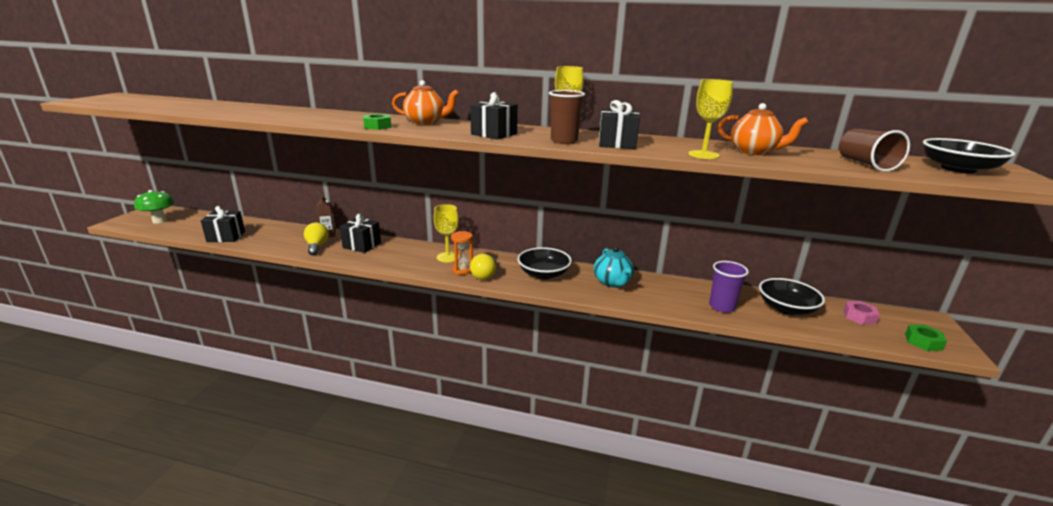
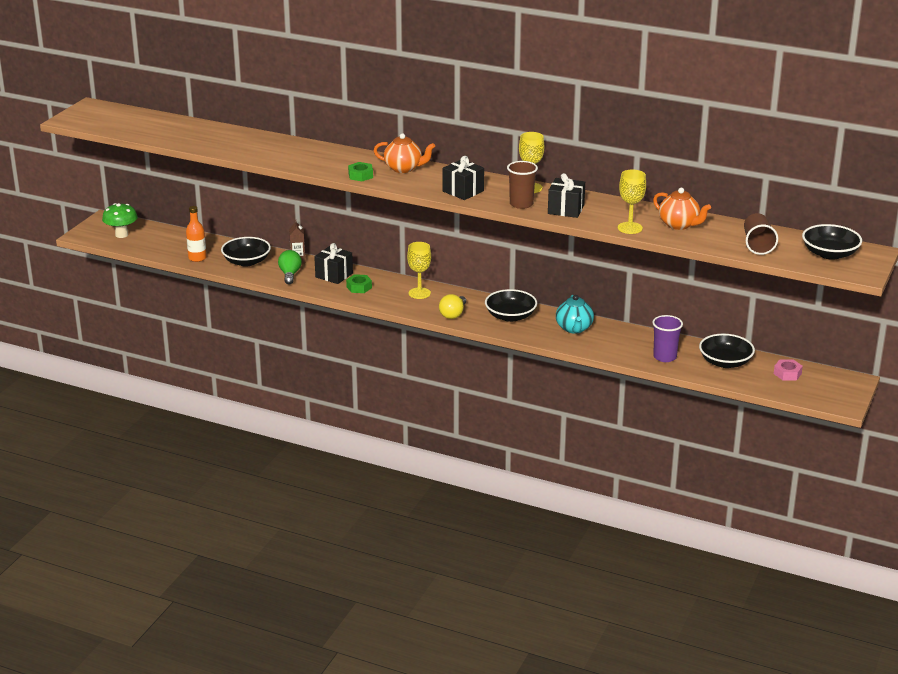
camera: 10 degrees right, 5 degrees up
(226, 237) = (197, 258): black gift -> orange bottle
(276, 237) = (246, 261): none -> black bowl
(317, 246) = (290, 274): yellow light bulb -> green light bulb
(462, 270) = (433, 308): orange hourglass -> none
(923, 342) = (821, 396): green nut -> green nut (359, 287)

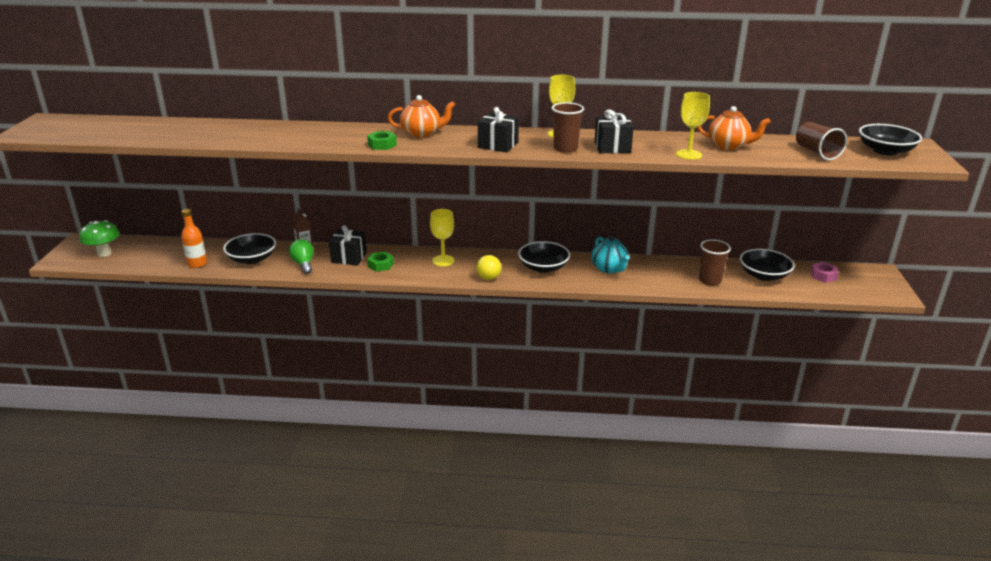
camera: 20 degrees left, 0 degrees up
(664, 357) = (710, 280): purple cup -> brown cup

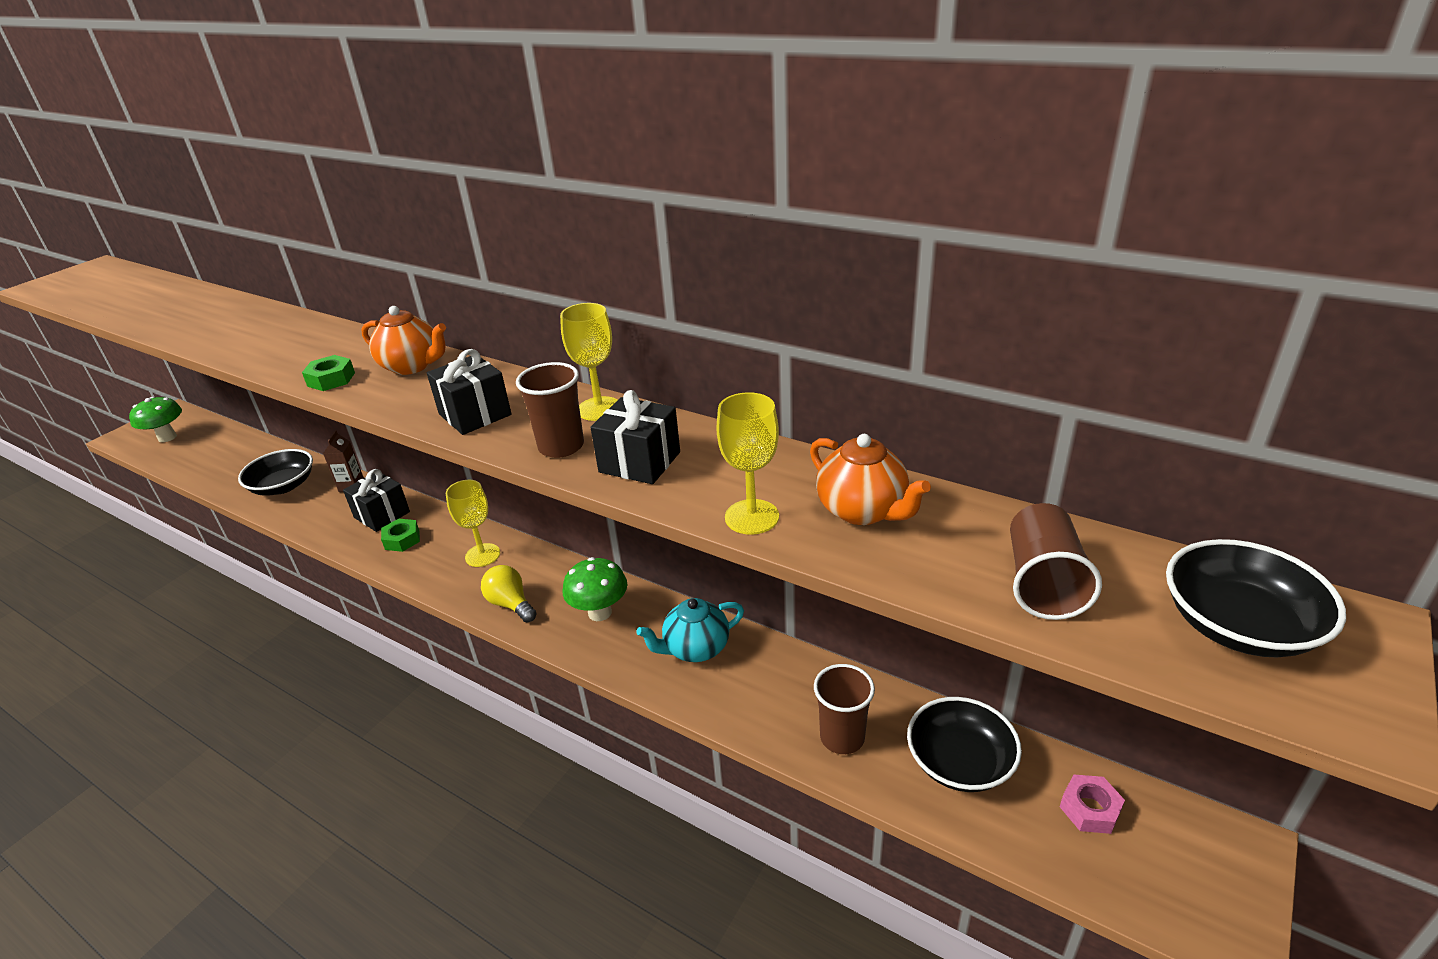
camera: 30 degrees right, 5 degrees up
(197, 264) = (225, 478): orange bottle -> none
(303, 264) = (323, 511): green light bulb -> none
(489, 275) = (511, 604): yellow light bulb -> yellow light bulb turned 105 degrees clockwise
(543, 267) = (600, 612): black bowl -> green mushroom
(609, 269) = (695, 648): turquoise teapot -> turquoise teapot turned 60 degrees clockwise

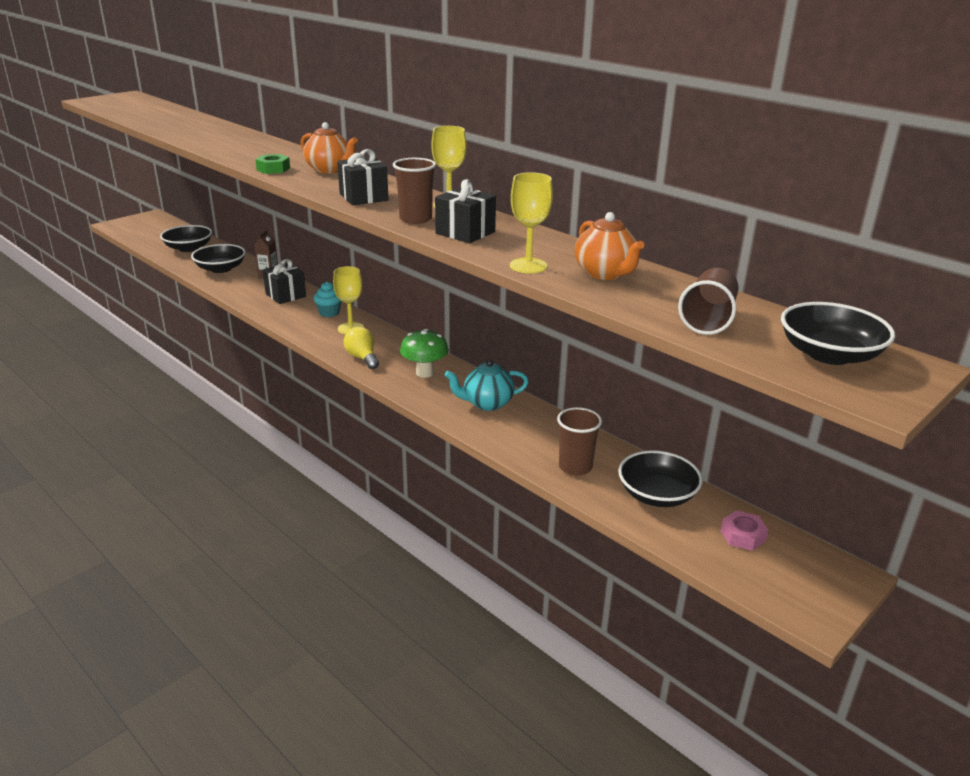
camera: 10 degrees right, 5 degrees down
(167, 437) = (146, 229): green mushroom -> none
(232, 459) = (188, 248): none -> black bowl
(402, 539) = (296, 311): green nut -> none
(447, 533) = (329, 313): none -> turquoise cupcake

